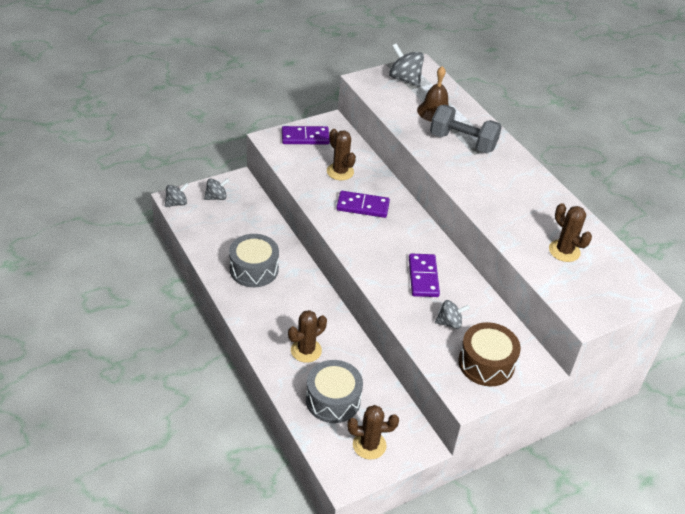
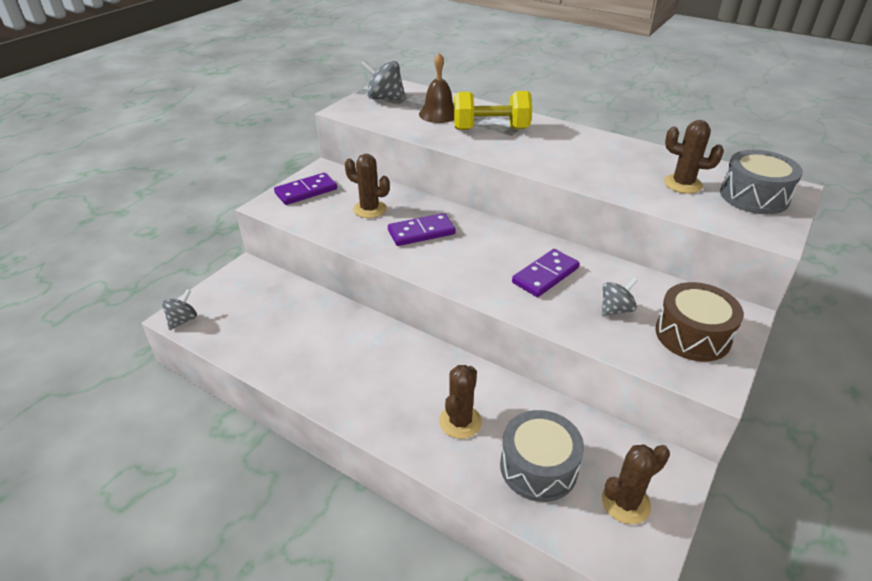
camera: 25 degrees left, 5 degrees down
(216, 197) = (230, 295): grey spinning top -> none
(254, 269) = (329, 355): grey drum -> grey drum (754, 196)
(423, 277) = (545, 275): purple domino -> purple domino turned 75 degrees clockwise
(462, 142) = (490, 129): grey dumbbell -> yellow dumbbell

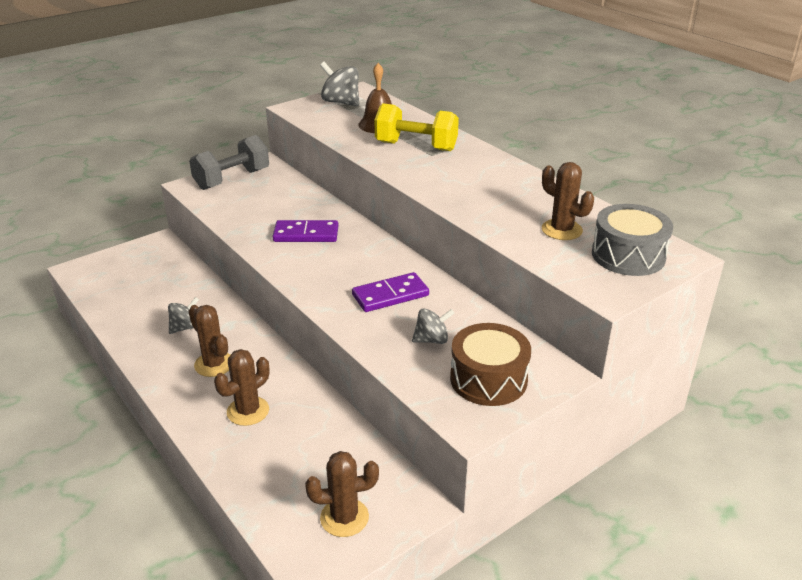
camera: 20 degrees right, 5 degrees down
(183, 320) = (79, 273): grey spinning top -> grey spinning top (185, 327)
(306, 191) = (232, 179): purple domino -> grey dumbbell
(369, 209) = (276, 205): brown cactus -> brown cactus (214, 364)
(538, 467) = (288, 466): grey drum -> none

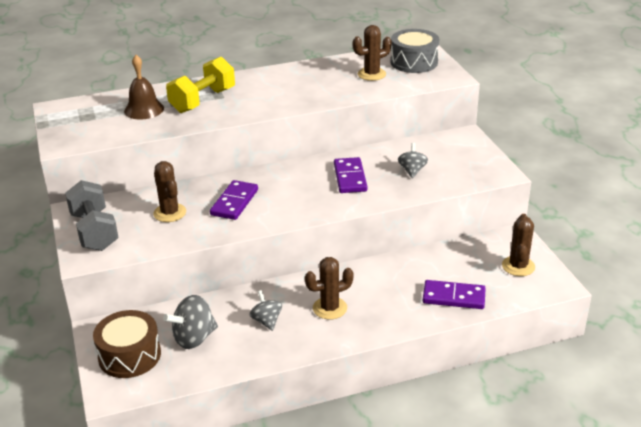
camera: 70 degrees left, 0 degrees up
(248, 411) = (397, 296): brown cactus -> brown cactus (170, 213)
(257, 461) = (453, 297): none -> purple domino
(341, 102) = (75, 120): grey spinning top -> grey spinning top (194, 338)
(488, 379) = (462, 159): brown drum -> brown drum (129, 355)

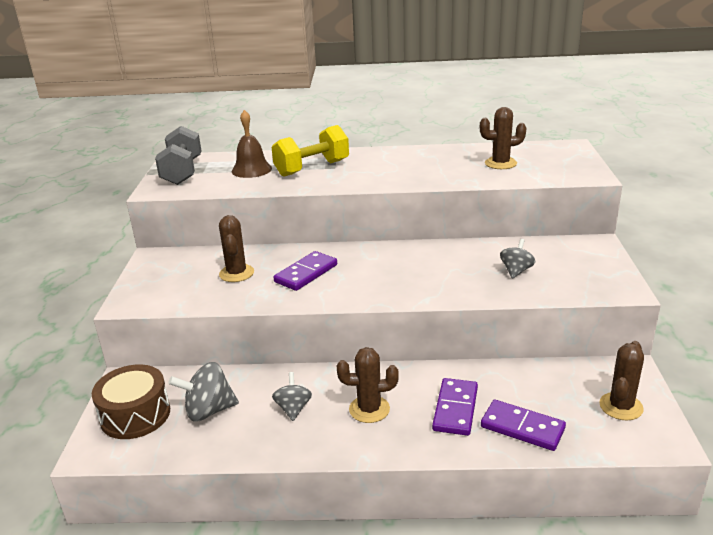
camera: 20 degrees right, 5 degrees down
(94, 231) = (155, 279): grey dumbbell -> grey dumbbell (182, 172)
(350, 177) = (442, 268): purple domino -> purple domino (455, 409)
(414, 62) = (554, 157): grey drum -> none

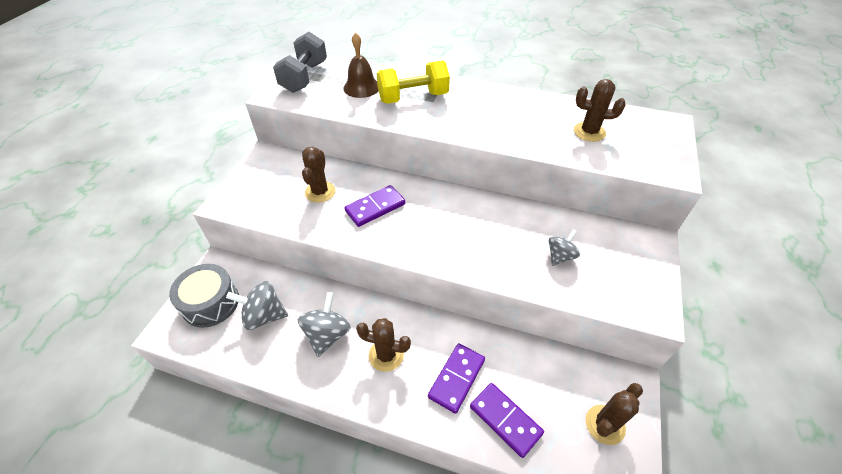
camera: 15 degrees right, 20 degrees up
(135, 415) = (210, 303): brown drum -> grey drum
(293, 408) = (327, 334): grey spinning top -> grey spinning top, size x1.54

